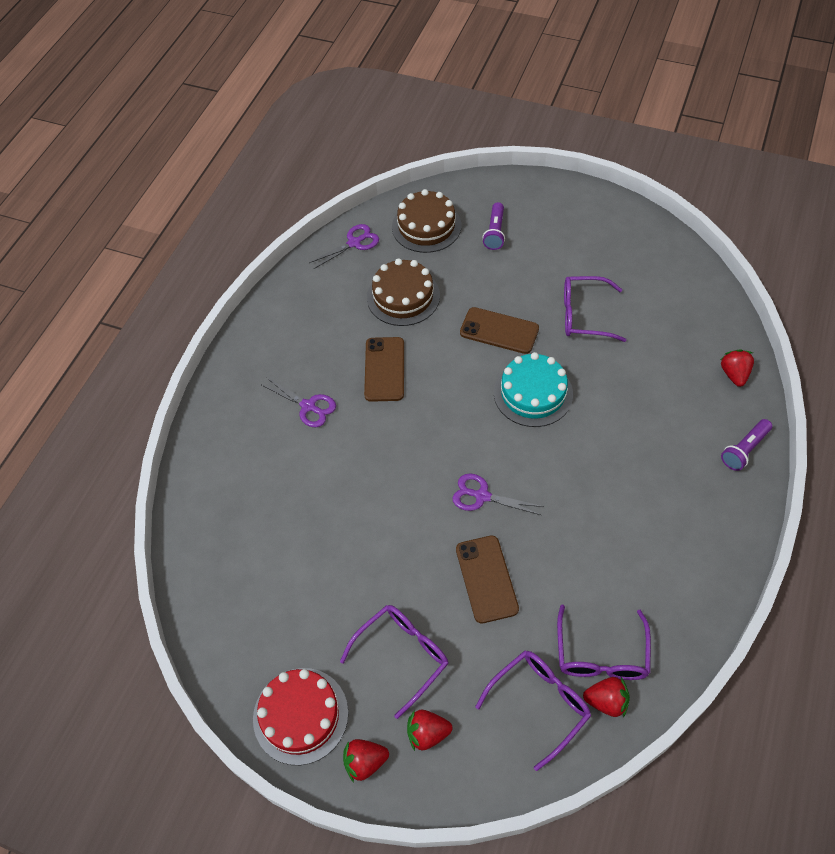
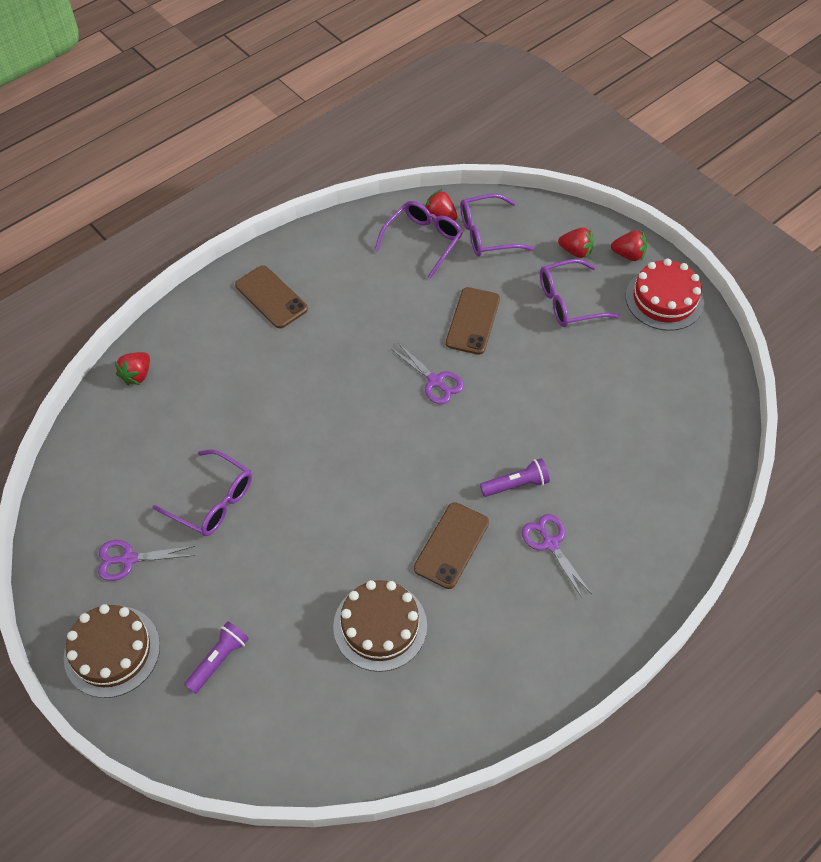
camera: 155 degrees left, 0 degrees up
(354, 243) = (392, 741): purple scissors -> purple scissors (129, 559)
(426, 226) = (290, 717): brown cake -> brown cake (112, 651)
(499, 331) = (308, 528): brown phone -> brown phone (271, 297)
(533, 393) = (325, 447): turquoise cake -> none
(744, 449) = (194, 315): purple flashlight -> purple flashlight (516, 484)

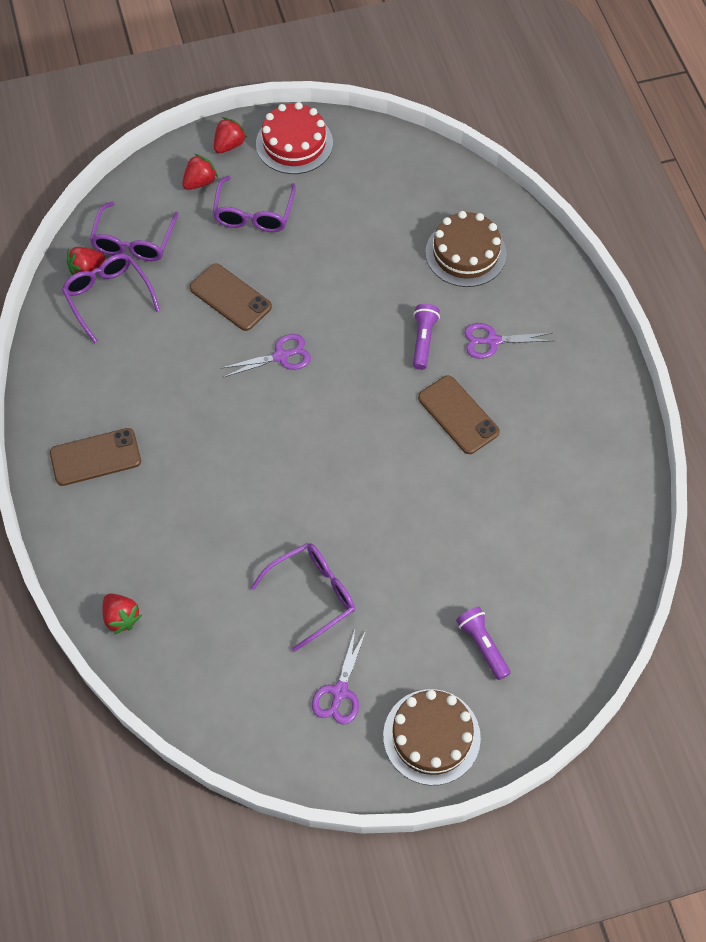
camera: 65 degrees left, 5 degrees up
(380, 626) = (509, 501): brown cake -> brown cake (465, 253)

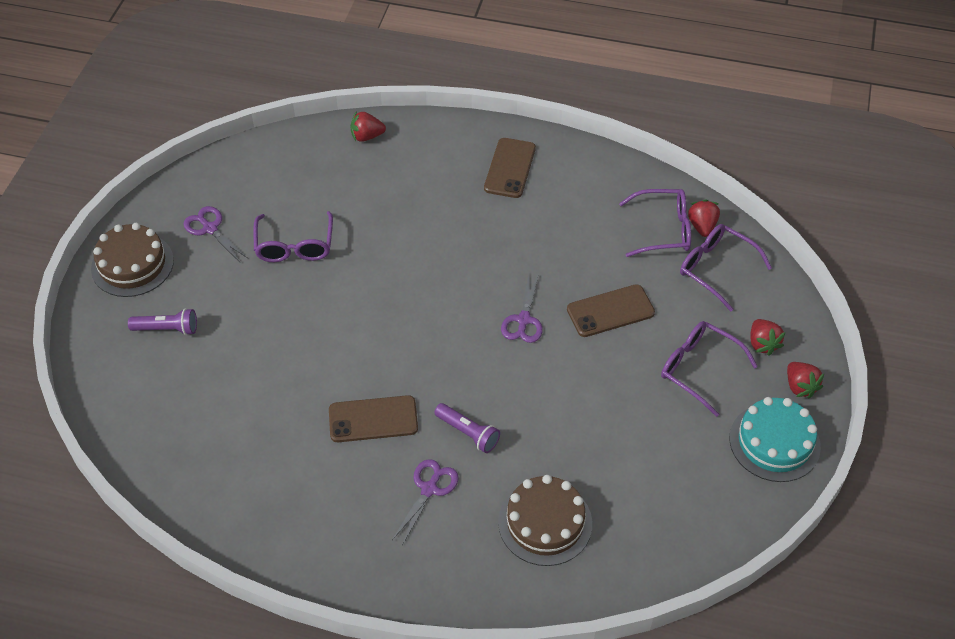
camera: 120 degrees right, 10 degrees down
(294, 143) = (774, 442): red cake -> turquoise cake

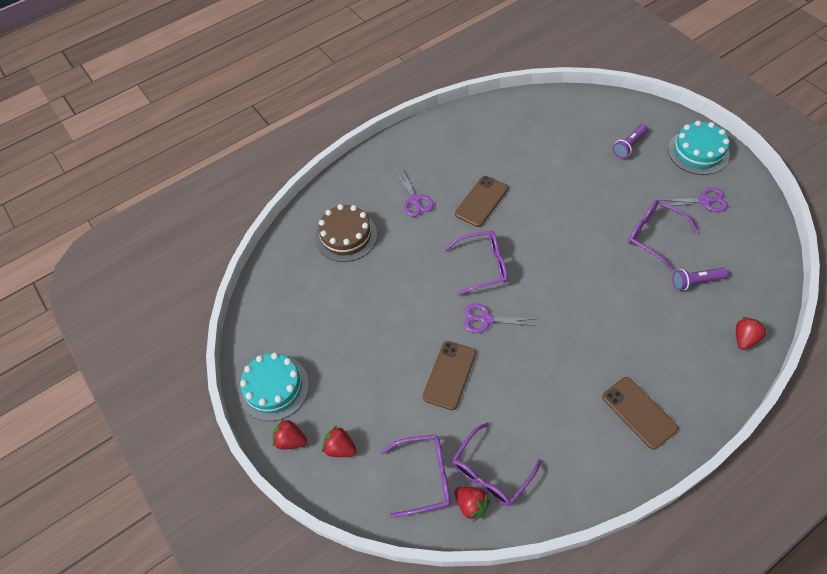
camera: 135 degrees right, 5 degrees up
(132, 264) = (698, 152): brown cake -> turquoise cake
(468, 433) = (432, 237): purple flashlight -> purple flashlight (695, 281)
(523, 320) = (486, 319): purple scissors -> purple scissors turned 45 degrees counterclockwise
(699, 369) = (359, 390): purple glasses -> purple glasses (482, 266)

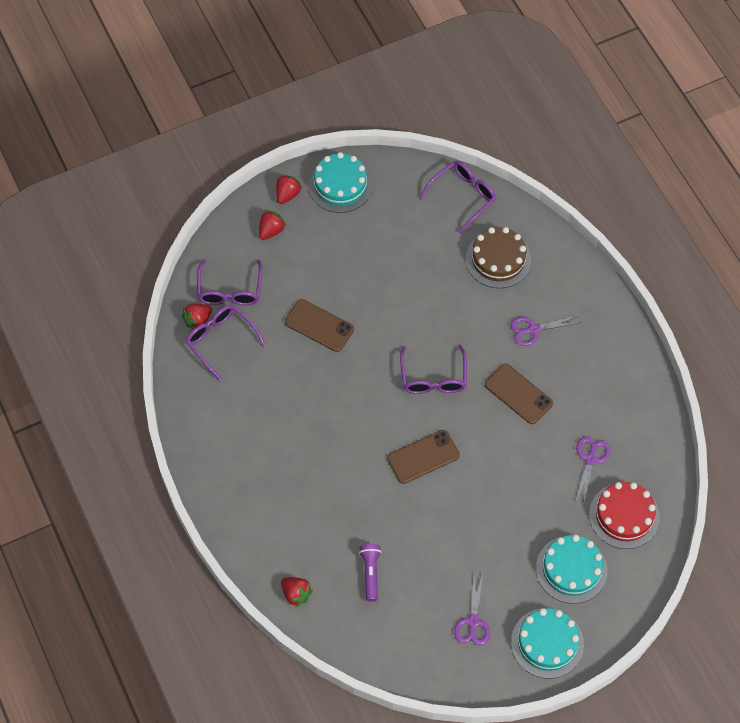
camera: 95 degrees right, 5 degrees up
(486, 319) = (370, 368): purple scissors -> purple scissors (590, 459)
(570, 121) = (624, 516): none -> red cake
(629, 145) = (571, 569): purple flashlight -> turquoise cake
(639, 412) = (244, 473): brown phone -> brown phone (423, 457)
(654, 236) = (436, 553): purple glasses -> purple glasses (462, 197)

